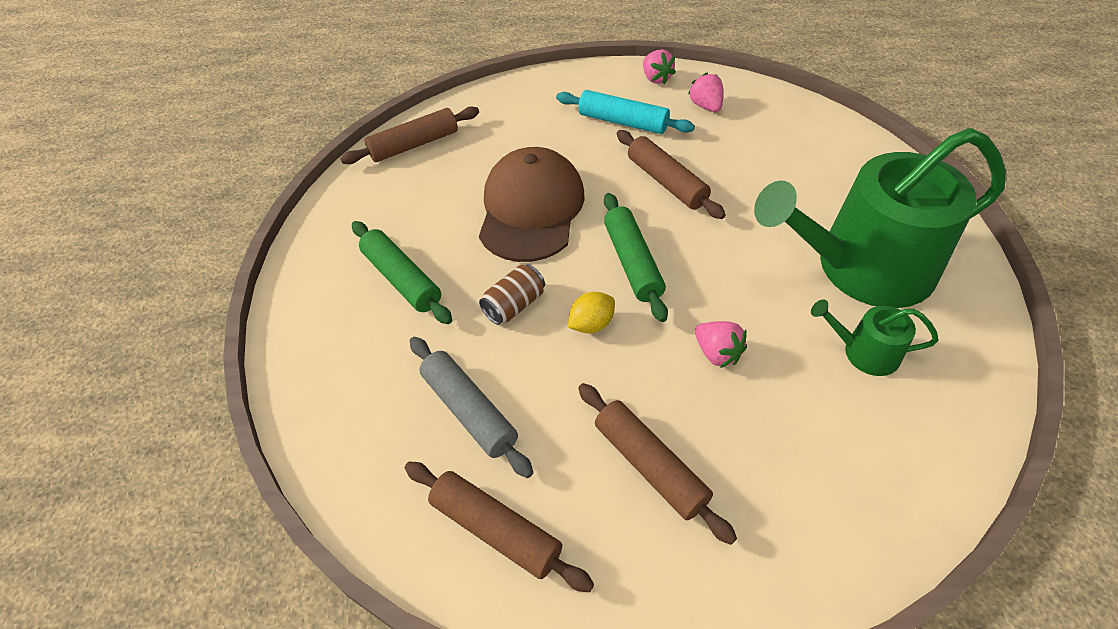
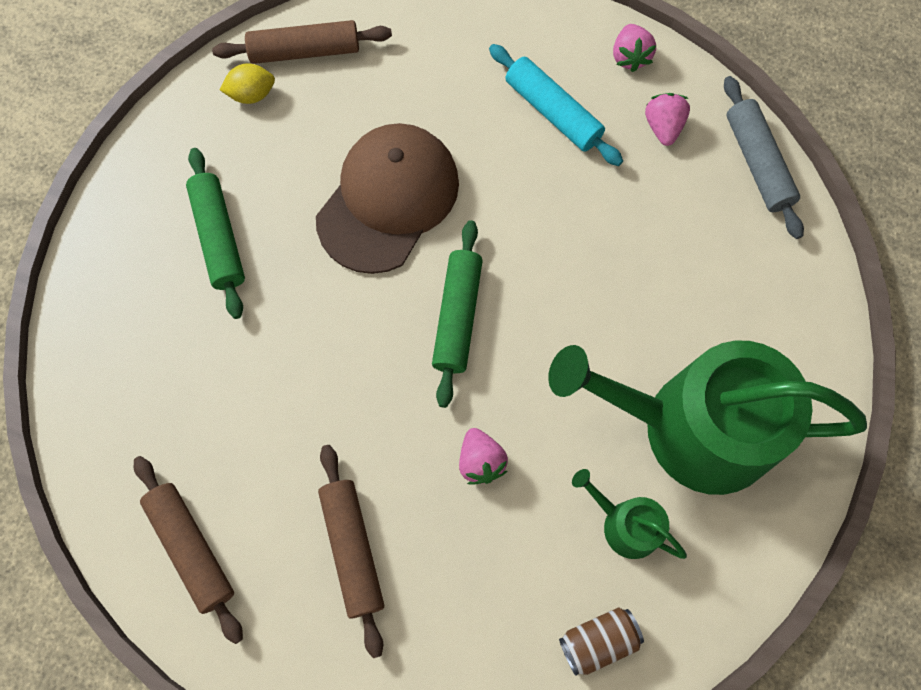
camera: 20 degrees right, 20 degrees up
(469, 411) = (219, 420): grey rolling pin -> grey rolling pin (757, 163)
(514, 305) = (314, 318): brown can -> brown can (598, 641)
(591, 324) = (377, 374): yellow lemon -> yellow lemon (252, 94)
(666, 182) = (553, 223): brown rolling pin -> none

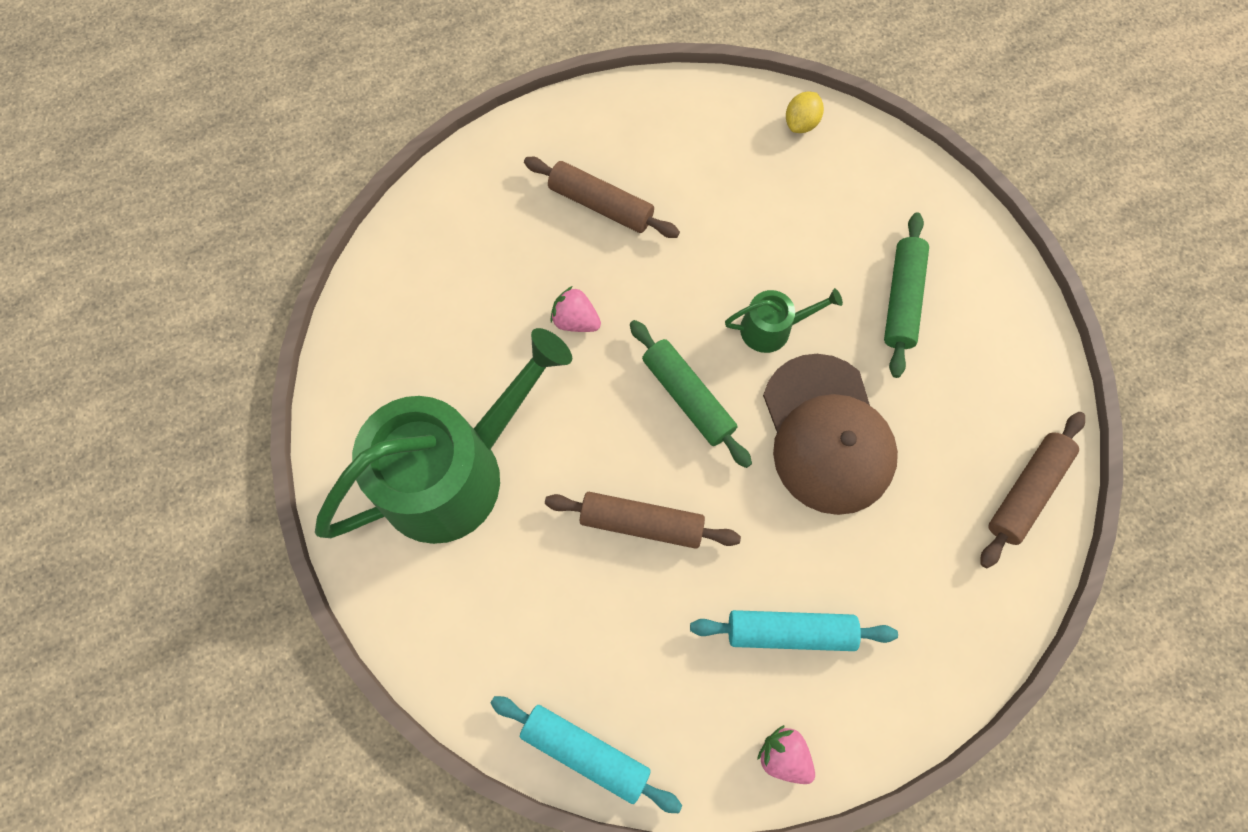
camera: 135 degrees right, 0 degrees up
(191, 549) = (692, 125): brown rolling pin -> brown rolling pin (641, 522)
(219, 237) = (901, 299): green rolling pin -> green rolling pin turned 75 degrees clockwise
(252, 94) = (1015, 418): yellow lemon -> yellow lemon (801, 123)
(598, 641) = (404, 286): brown can -> none
(625, 524) = (445, 366): green watering can -> green watering can (772, 328)
(663, 127) = (692, 709): pink strawberry -> none
(757, 163) = (585, 751): grey rolling pin -> turquoise rolling pin

